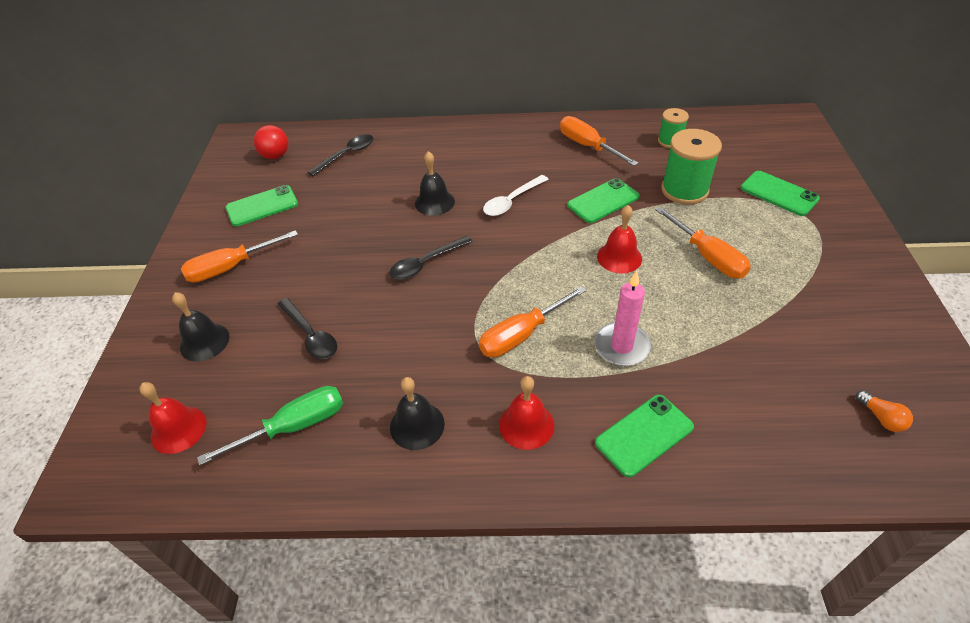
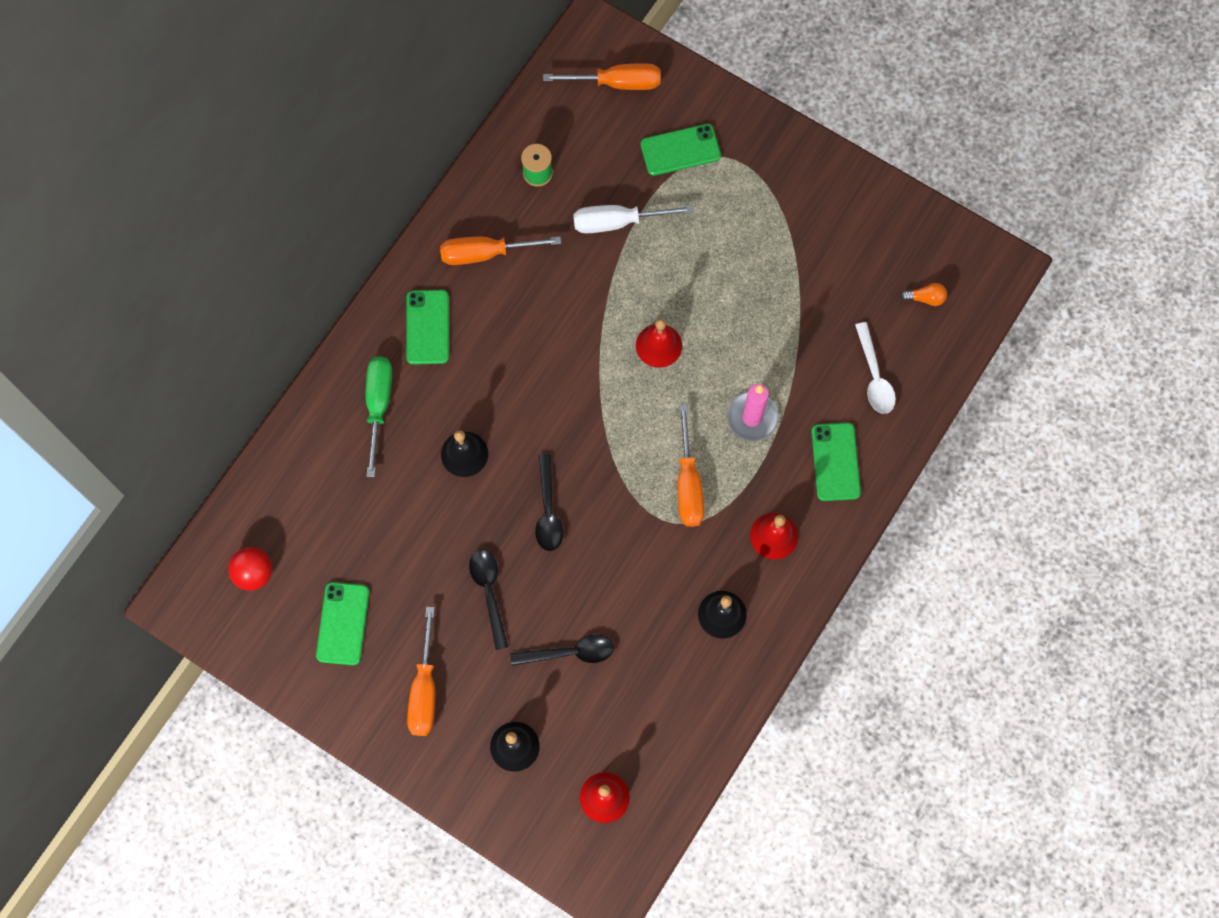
camera: 60 degrees left, 25 degrees up
(295, 426) = (662, 705): green screwdriver -> green screwdriver (378, 405)
(347, 155) = (312, 497): black spoon -> black spoon (489, 592)
(511, 201) = (517, 383): white spoon -> white spoon (874, 376)
(603, 201) = (578, 303): green phone -> green phone (428, 327)
(684, 190) = (616, 222): green spool -> white screwdriver
(708, 257) = (710, 275): orange screwdriver -> orange screwdriver (618, 83)

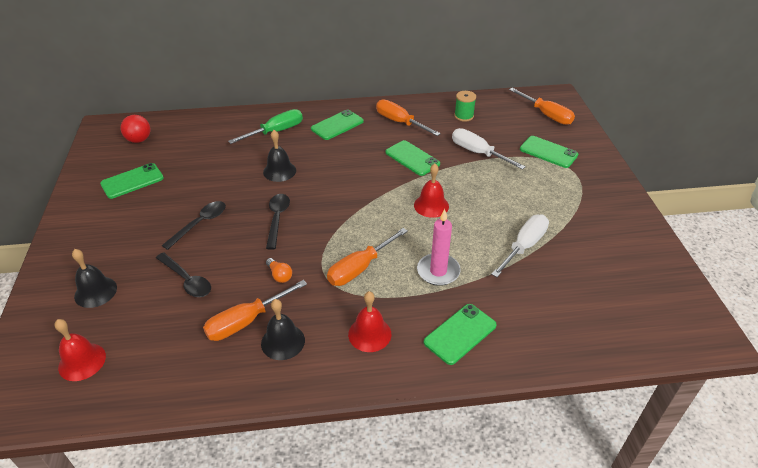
camera: 50 degrees right, 30 degrees down
(424, 690) = (110, 232): orange screwdriver -> orange screwdriver (245, 322)
(548, 511) = (277, 219): black spoon -> black spoon turned 135 degrees clockwise
(565, 298) = (412, 158): none -> green phone
(787, 312) = (524, 246): none -> white screwdriver
(874, 376) = (543, 315): white spoon -> none
(925, 298) = (630, 307): orange light bulb -> orange light bulb (279, 275)

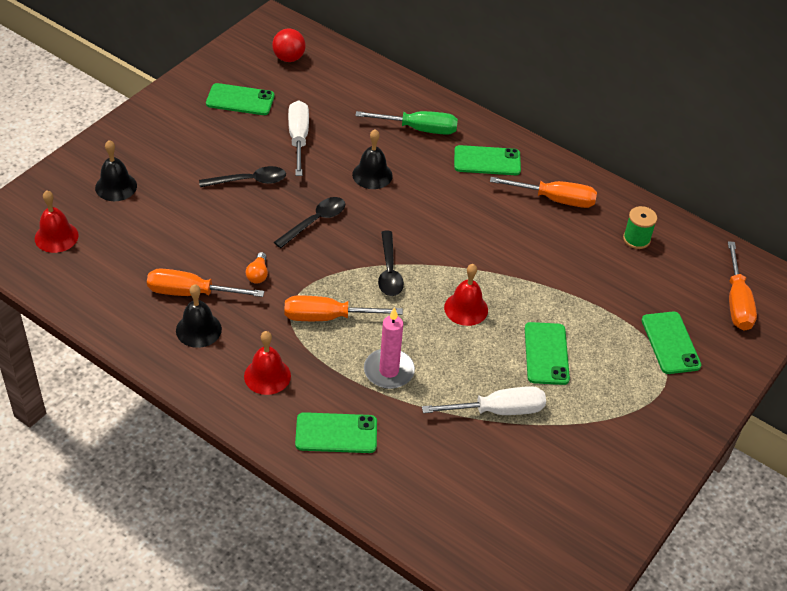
camera: 40 degrees right, 5 degrees up
(187, 280) = (186, 225): black spoon -> black spoon (389, 271)
(399, 122) = (555, 200): orange screwdriver -> orange screwdriver turned 105 degrees clockwise
(412, 158) = (514, 248): green phone -> green phone (546, 353)
(477, 153) = (590, 289): white screwdriver -> white screwdriver (298, 138)

